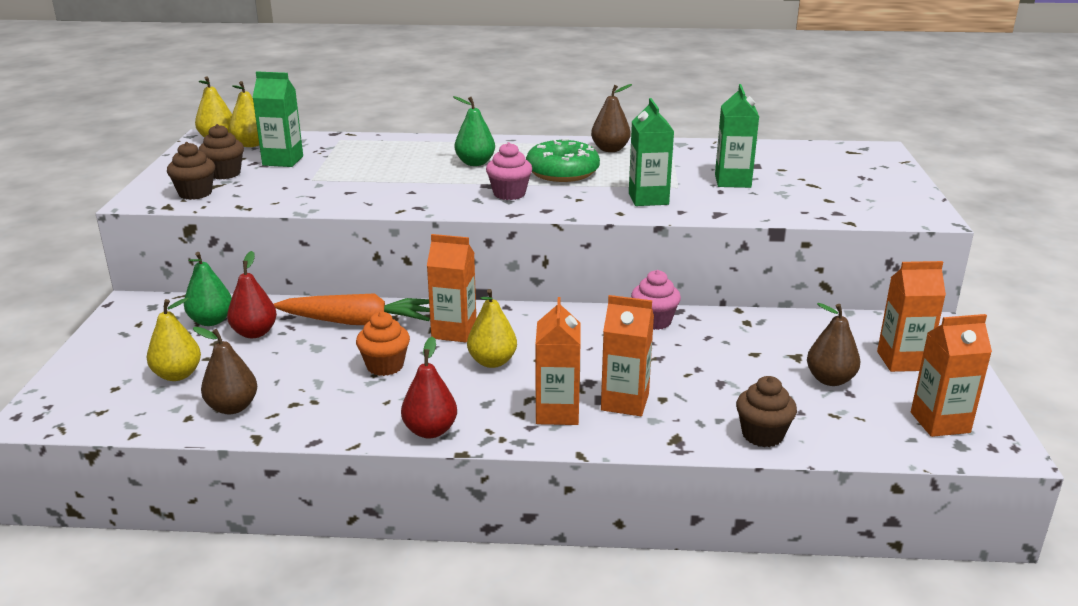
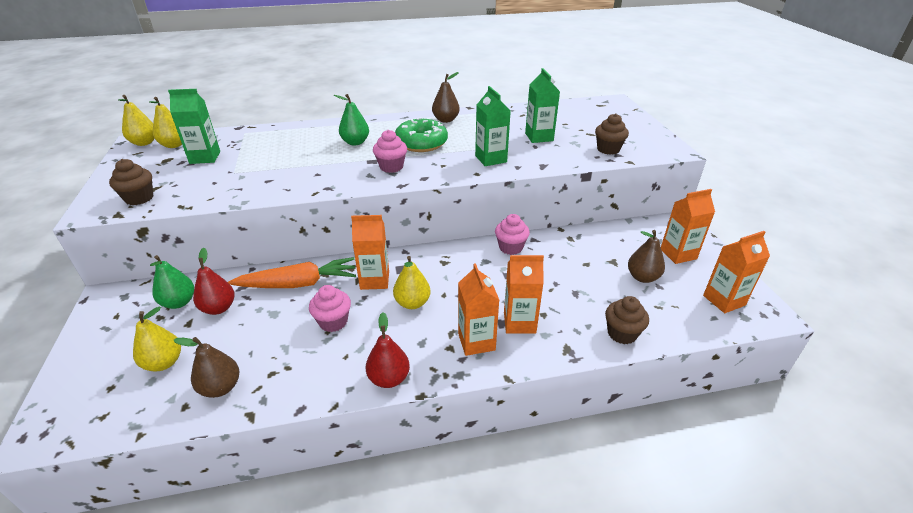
camera: 15 degrees left, 10 degrees up
(225, 174) = (159, 175): brown cupcake -> brown cupcake (608, 149)
(385, 366) = (333, 322): orange cupcake -> pink cupcake

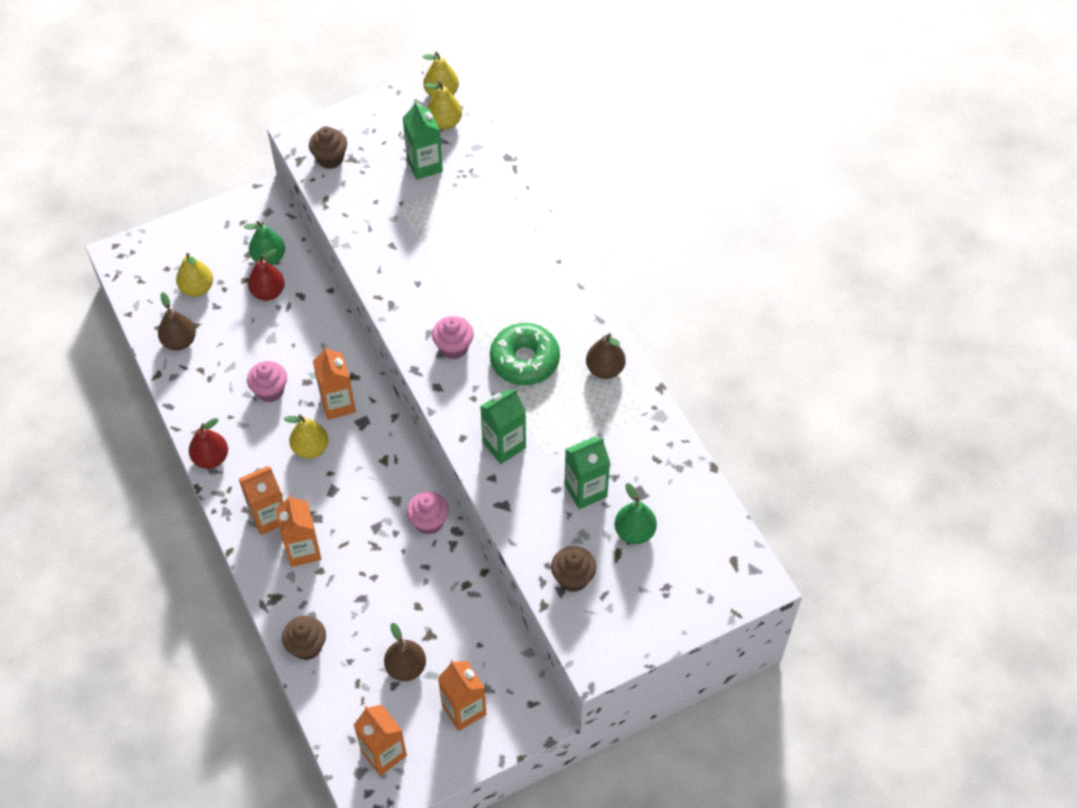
camera: 75 degrees right, 20 degrees up
(298, 284) = (317, 340): orange carrot -> none
(355, 142) = (505, 291): green pear -> green pear (634, 532)

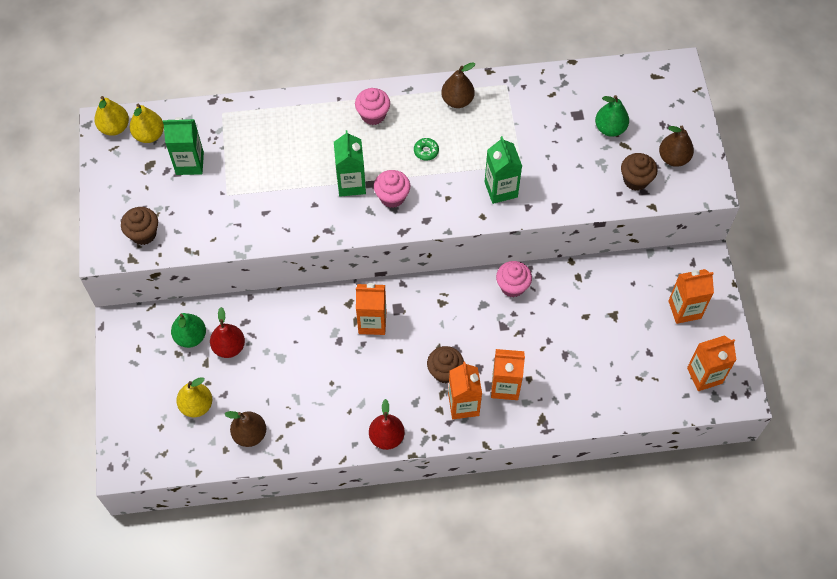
camera: 70 degrees left, 5 degrees up
(270, 391) = (336, 372): pink cupcake -> pink cupcake (373, 115)
(307, 646) = (595, 406): brown cupcake -> brown cupcake (445, 371)
(310, 448) = (408, 355): yellow pear -> none
(406, 667) = (636, 339): brown pear -> brown pear (673, 158)
(524, 360) = (426, 151): green donut -> green donut, size x0.42
(585, 490) = (562, 148): green carton -> green carton (351, 184)

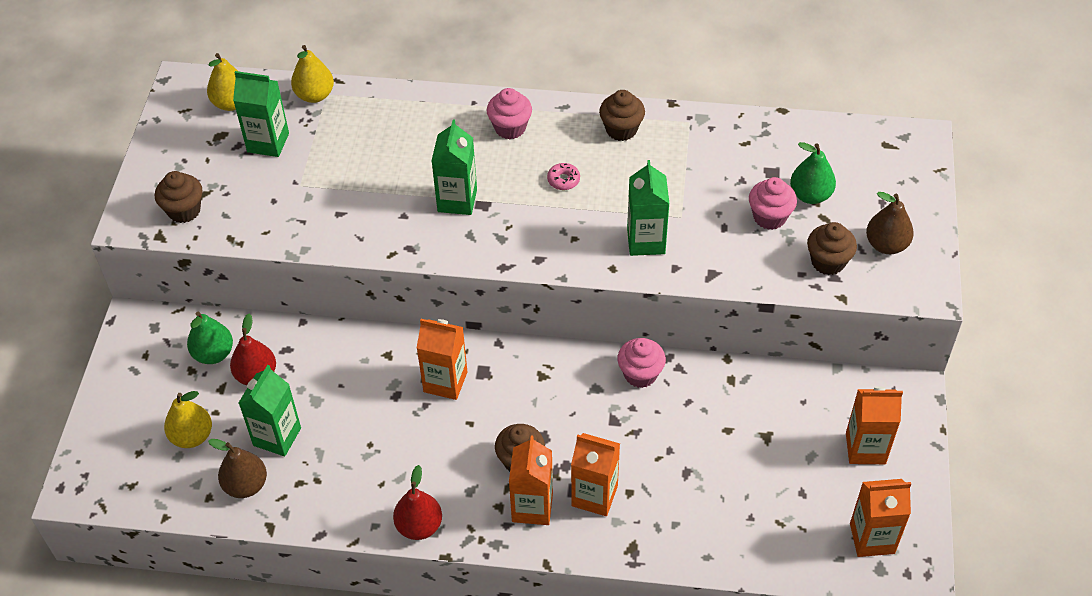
camera: 15 degrees right, 10 degrees down
(114, 127) = (194, 88): yellow pear -> yellow pear (315, 95)
(261, 392) = (277, 436): none -> green carton
(392, 197) = (504, 225): pink cupcake -> pink cupcake (769, 217)
(426, 151) = (563, 180): green donut -> pink donut
(457, 100) = (621, 129): brown pear -> brown cupcake

